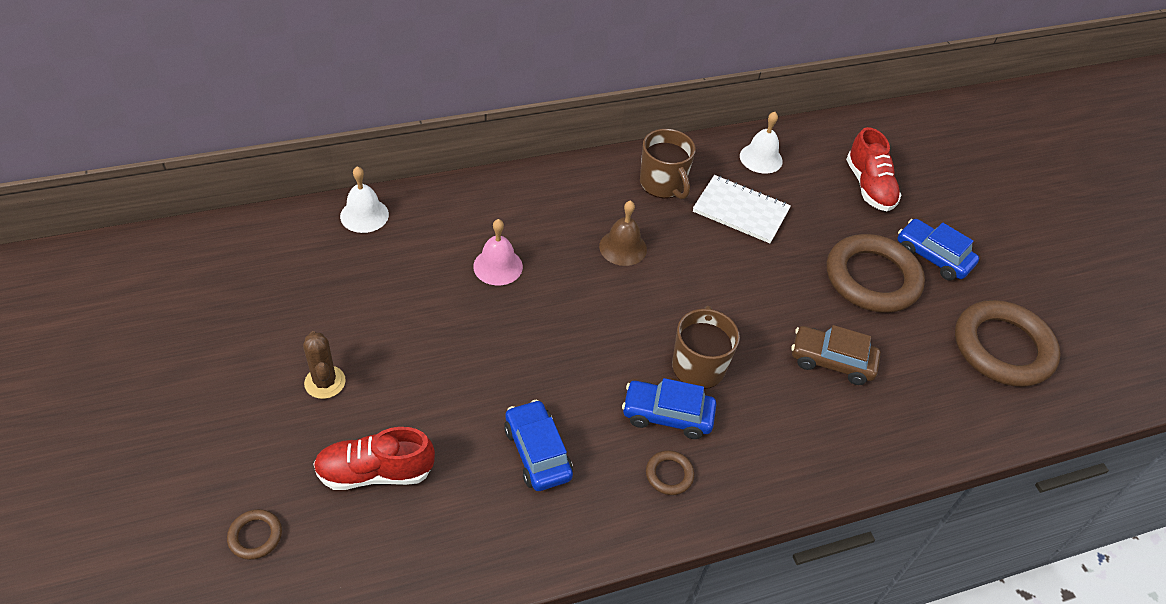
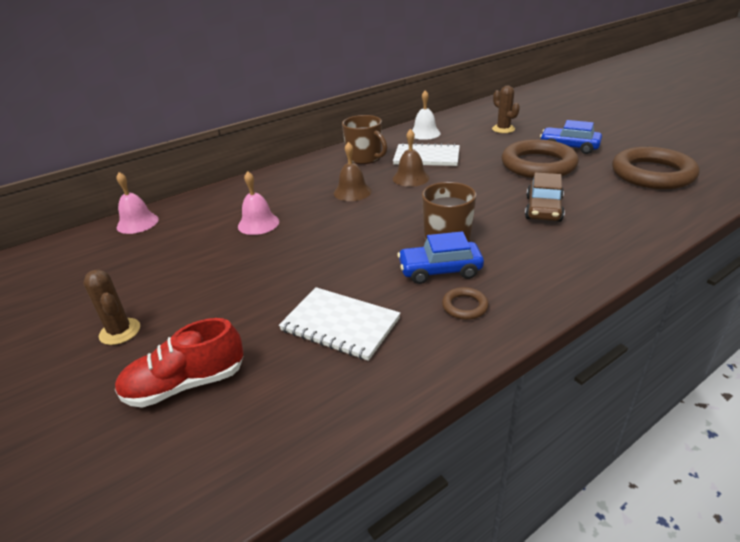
camera: 10 degrees left, 15 degrees down
(255, 536) = (57, 482): brown ring -> none
(364, 215) = (137, 223): white bell -> pink bell
(537, 452) = (340, 324): blue car -> white notebook
(703, 246) = (410, 178): none -> brown bell
(831, 361) = (543, 209): brown car -> brown car turned 75 degrees counterclockwise
(869, 186) = (503, 129): red shoe -> brown cactus

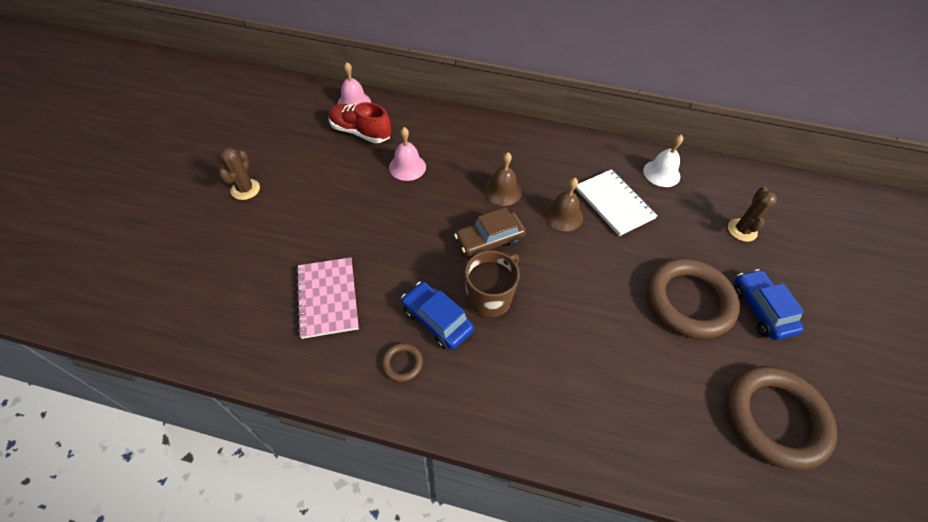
camera: 45 degrees right, 20 degrees up
(185, 384) = (223, 257): red shoe -> red shoe (360, 132)
(340, 324) = (328, 298): white notebook -> pink notebook
(365, 158) = (568, 161): brown mug -> none
(543, 209) = (600, 348): brown car -> brown car (489, 241)

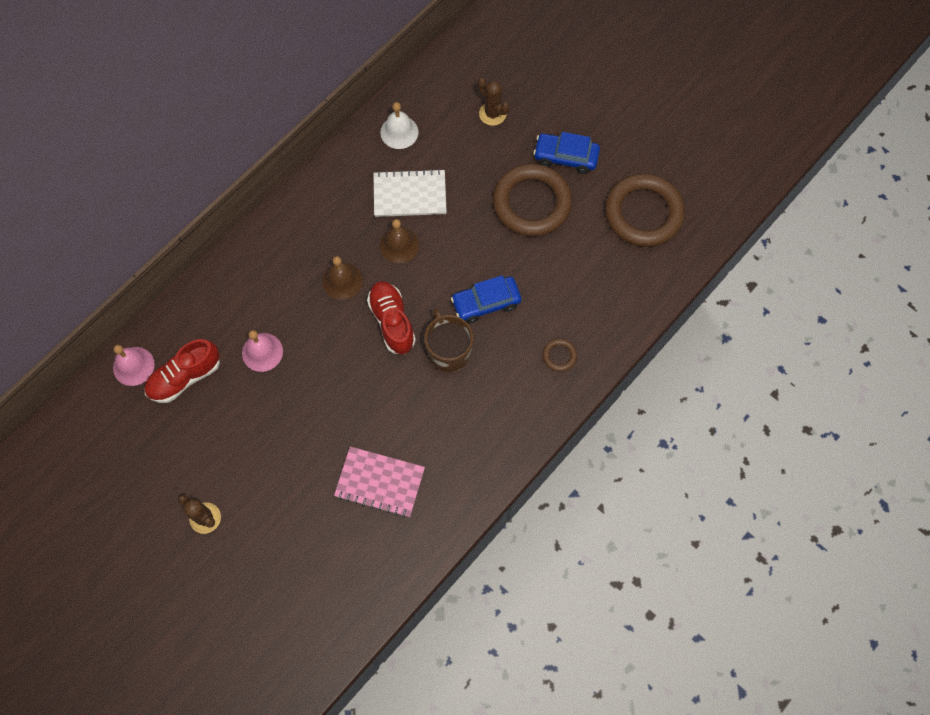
camera: 60 degrees left, 15 degrees up
(402, 363) = (472, 446): brown ring -> brown ring (559, 356)
(437, 320) = (448, 403): blue car -> blue car (486, 303)
(489, 241) = (392, 322): brown car -> red shoe

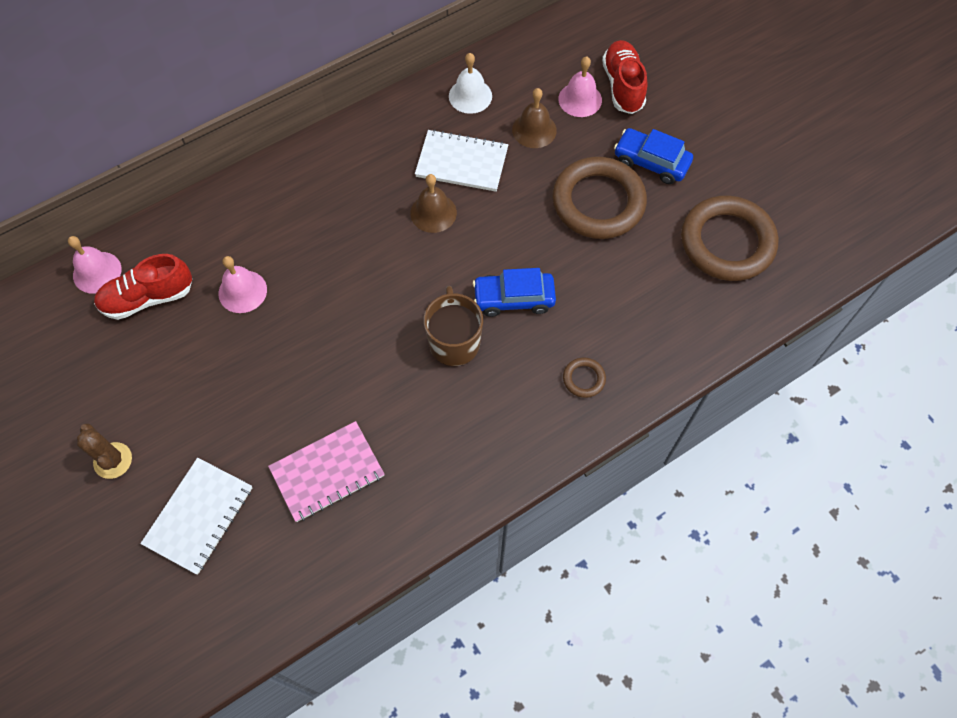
camera: 15 degrees right, 5 degrees down
(290, 543) = (199, 516): none -> white notebook
(342, 281) = (357, 236): brown bell -> brown bell (534, 130)
(380, 482) = (327, 472): pink notebook -> pink notebook turned 60 degrees counterclockwise
(392, 322) = (399, 293): red shoe -> red shoe (623, 86)
(492, 114) = (580, 99): brown cactus -> pink bell

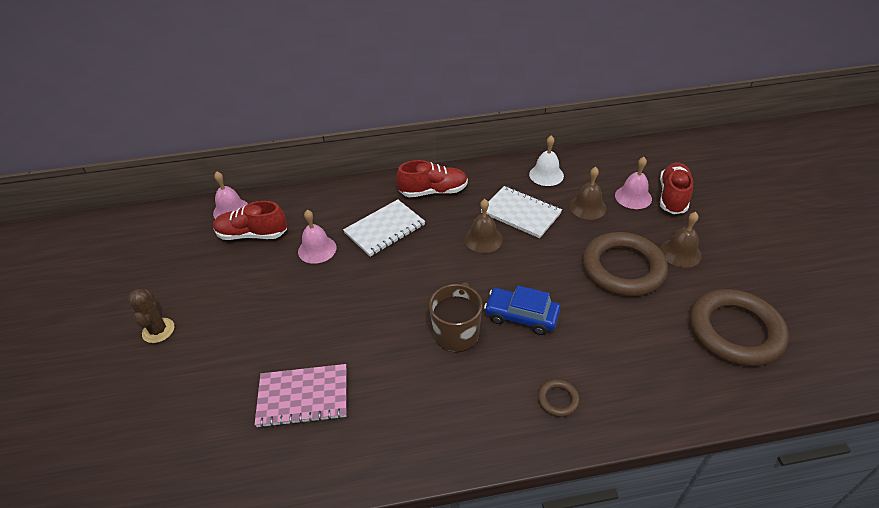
camera: 25 degrees right, 20 degrees down
(199, 516) = (188, 393): white notebook -> white notebook (384, 229)
(344, 163) = (433, 191): none -> red shoe
(651, 162) = (680, 253): blue car -> brown bell

